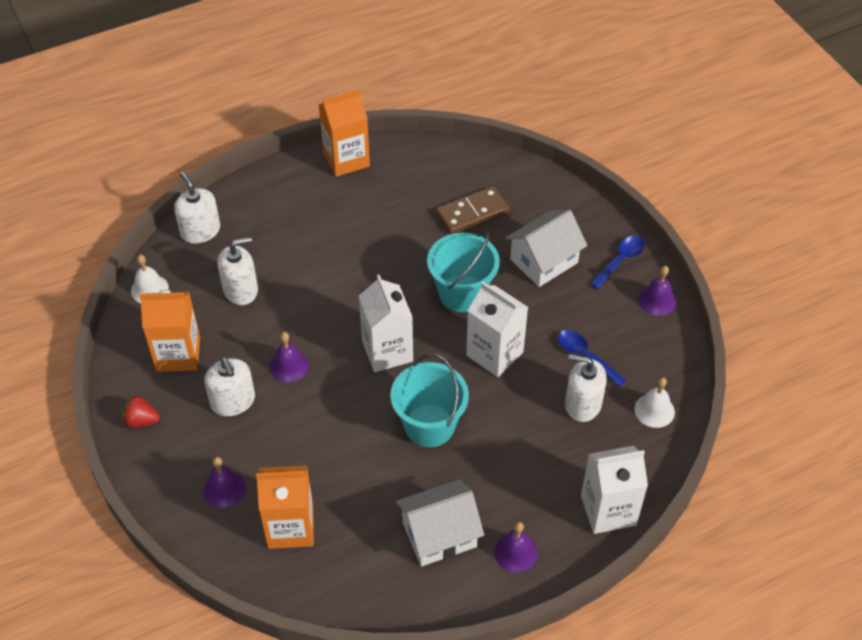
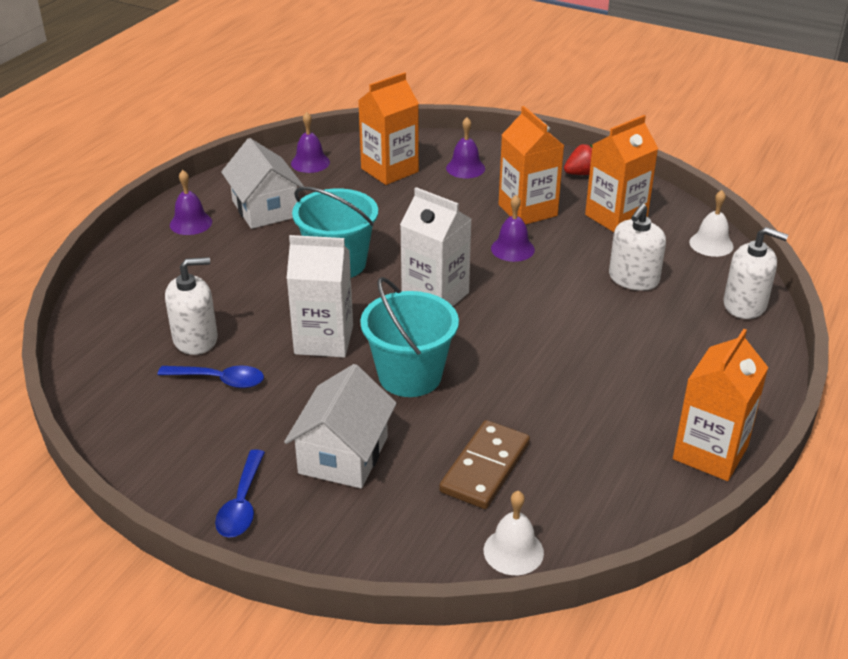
camera: 145 degrees right, 15 degrees down
(233, 401) = (527, 210): white soap dispenser -> orange carton
(439, 534) = (265, 209): white house -> white house turned 60 degrees counterclockwise
(608, 510) = (120, 276): white carton -> none
(654, 410) = (110, 366): white bell -> white bell (513, 551)
(657, 300) = (163, 478): purple bell -> purple bell (310, 162)

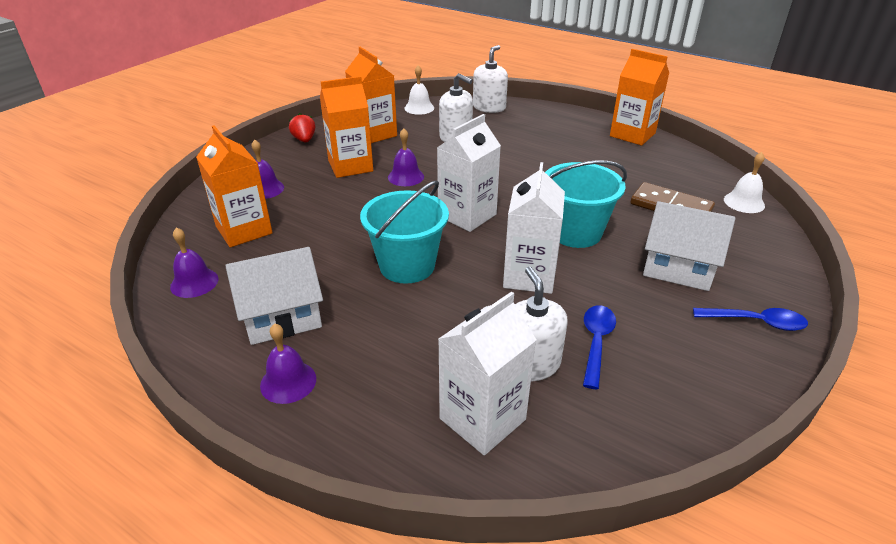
camera: 85 degrees left, 0 degrees up
(138, 314) = (482, 419): none -> white carton

